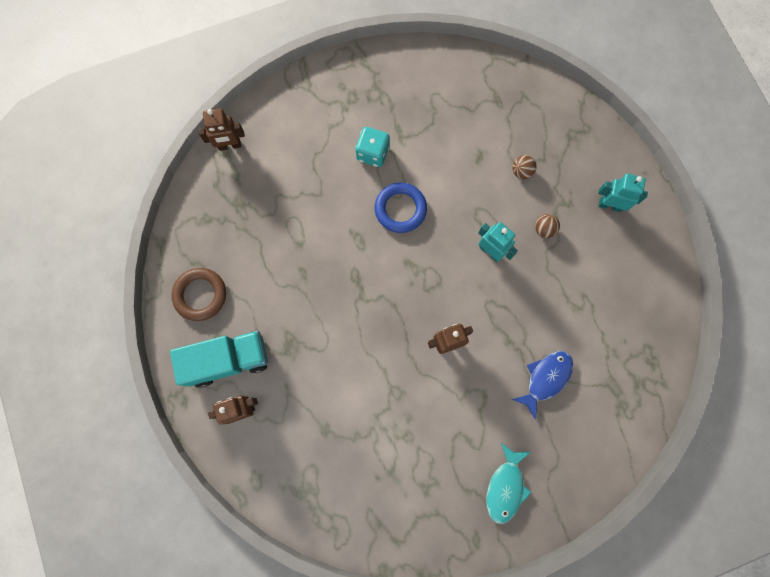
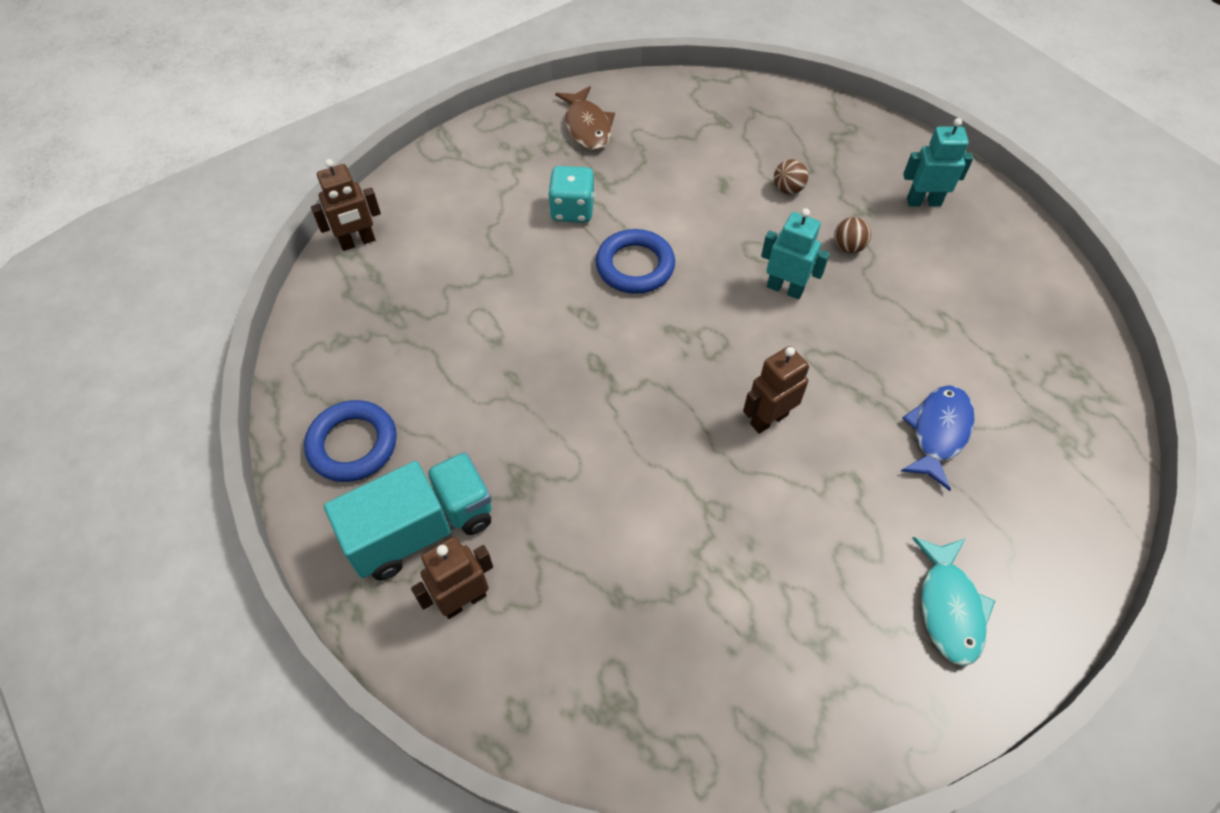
camera: 15 degrees left, 20 degrees down
(200, 295) = (353, 444): brown ring -> blue ring
(402, 83) = (587, 126): none -> brown fish

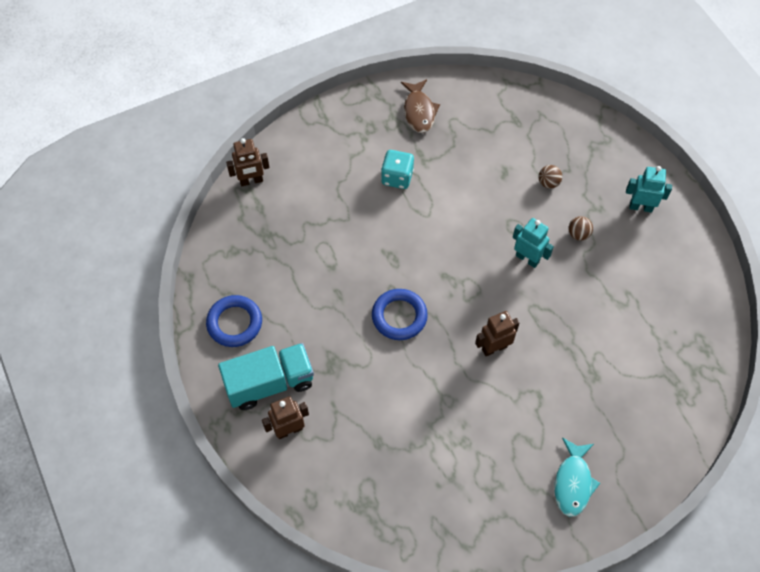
camera: 10 degrees right, 5 degrees up
(635, 266) = (431, 226): blue ring -> blue ring (399, 316)
(938, 432) = (599, 374): blue fish -> none

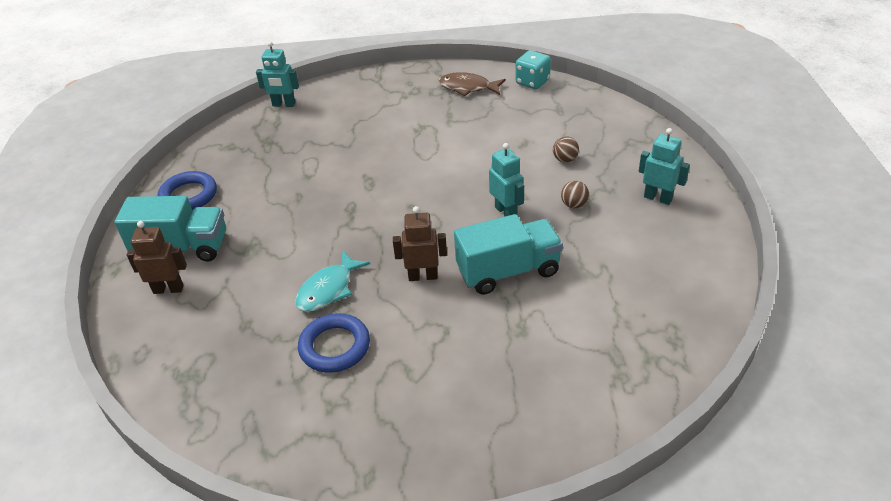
camera: 25 degrees right, 20 degrees down
(251, 181) = (284, 105): brown robot -> turquoise robot
(397, 177) = (415, 127): turquoise dice -> turquoise dice (532, 82)
(399, 316) = (343, 227): blue ring -> blue ring (335, 347)
(419, 111) = (468, 87): brown fish -> brown fish turned 90 degrees clockwise
(558, 321) = (508, 271): none -> turquoise truck
(573, 482) = (433, 427): turquoise fish -> turquoise fish (328, 289)

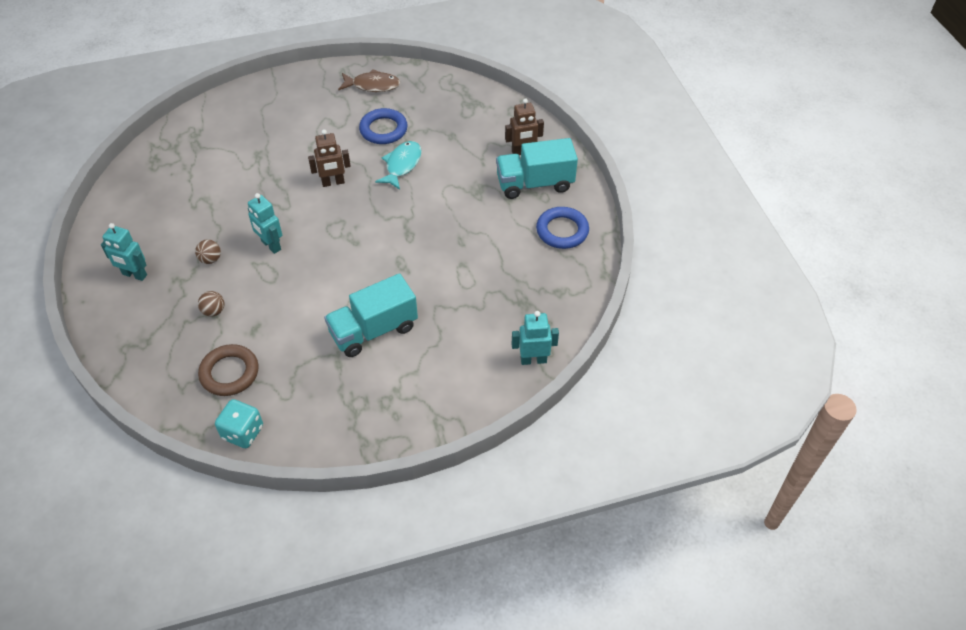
camera: 165 degrees right, 10 degrees up
(468, 87) = (322, 413): brown fish -> brown fish (373, 85)
(508, 271) = (268, 194): turquoise truck -> turquoise truck (373, 330)
(545, 116) = (229, 373): none -> brown ring

